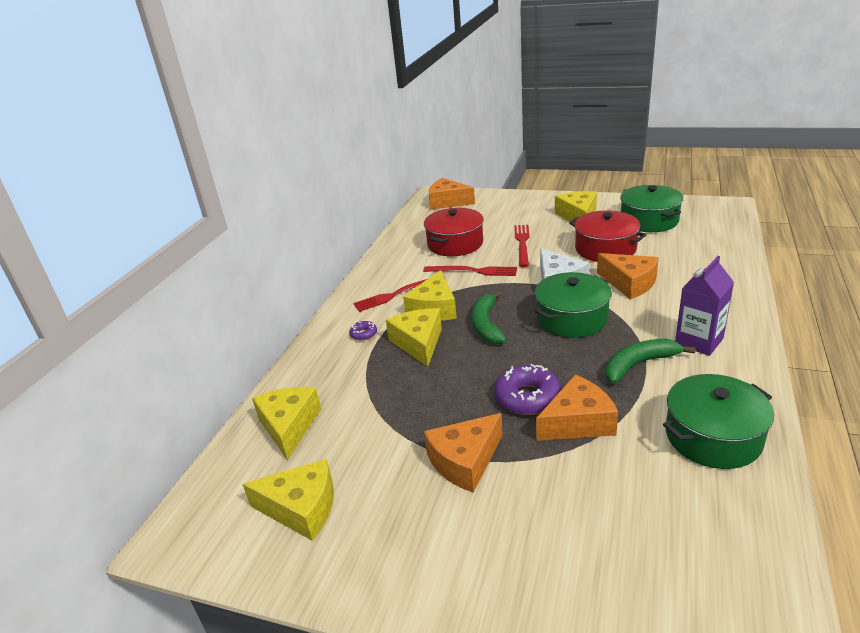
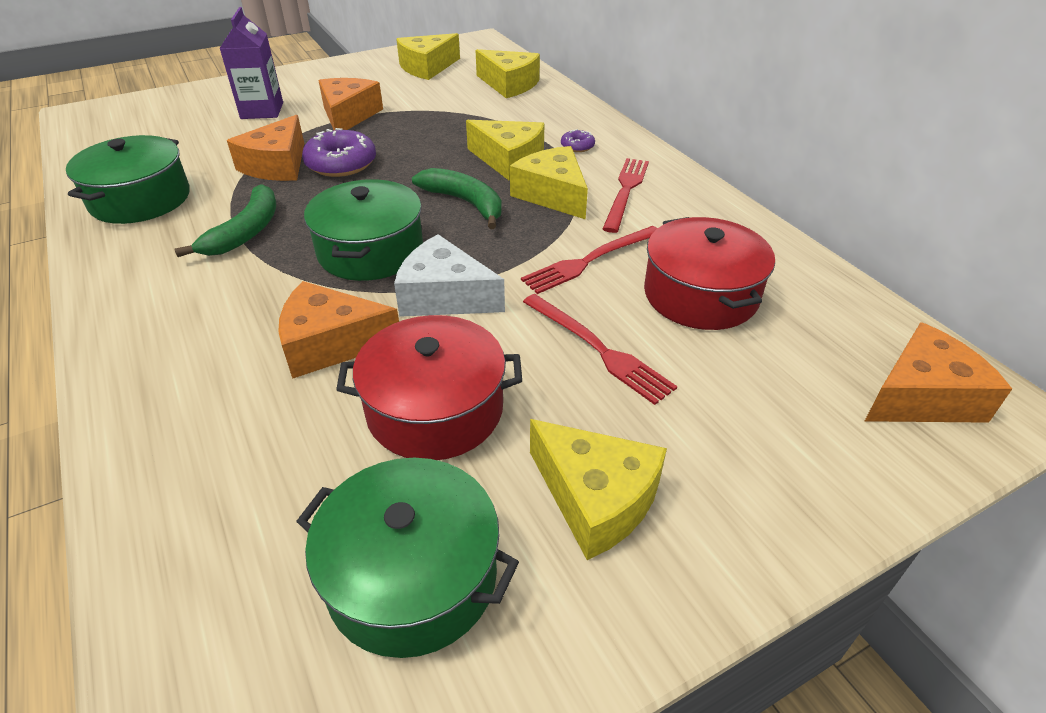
camera: 130 degrees right, 10 degrees up
(699, 341) = (179, 288): purple carton -> purple carton (262, 111)

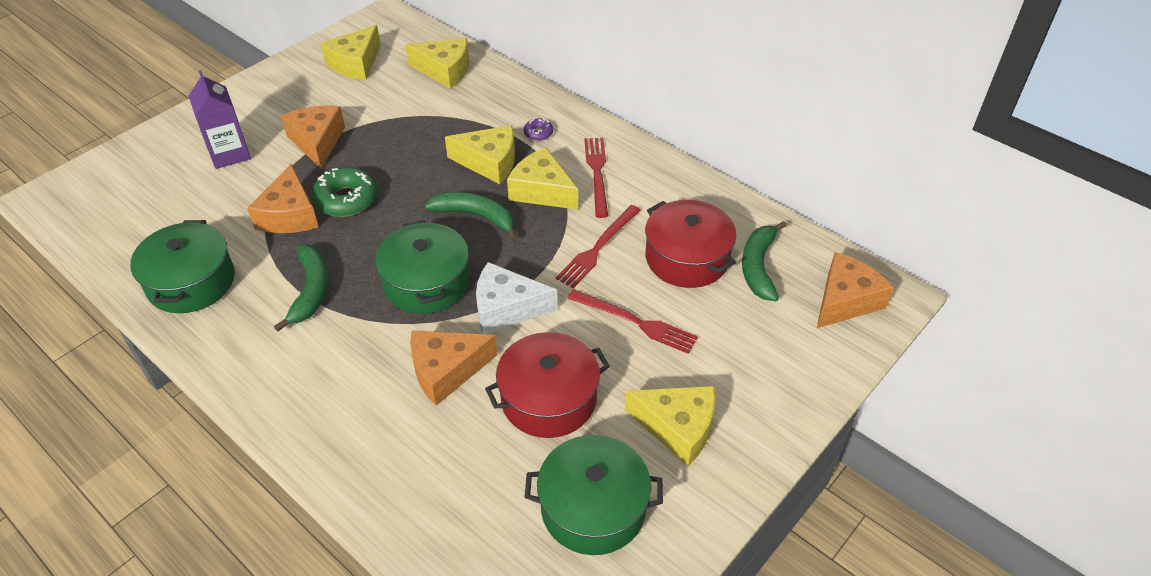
camera: 20 degrees left, 5 degrees up
(341, 163) = (346, 199): purple donut -> green donut
(798, 326) = (758, 267): none -> green banana

